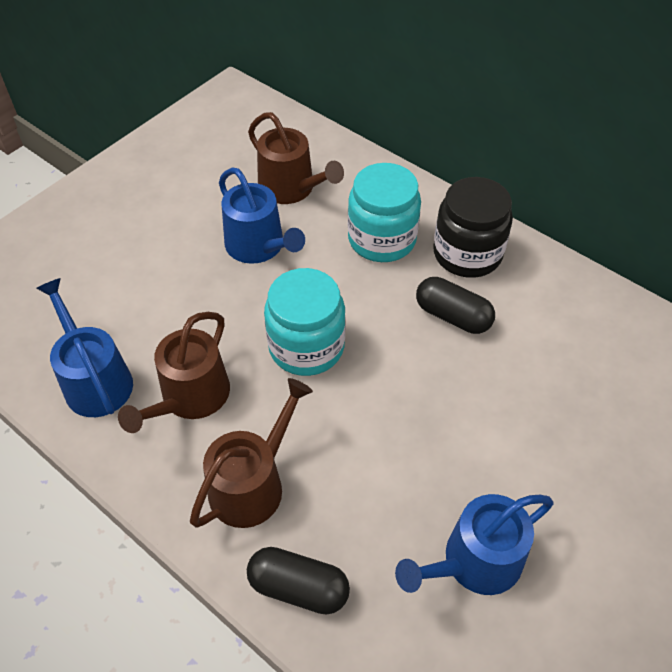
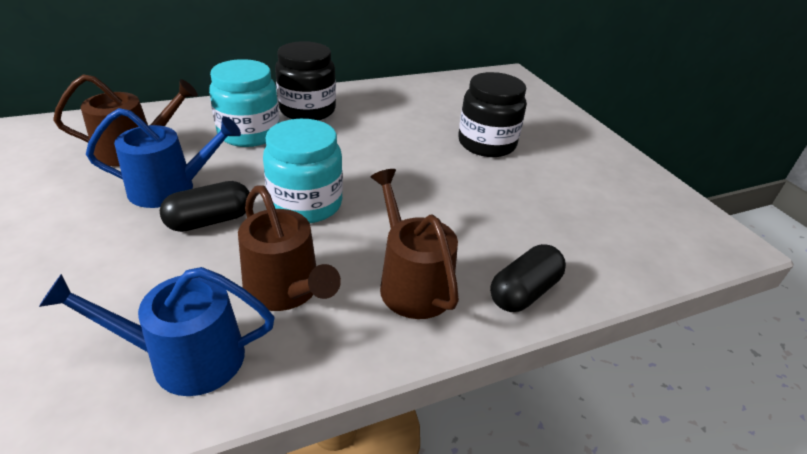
camera: 65 degrees left, 15 degrees down
(452, 316) = (351, 135): black capsule -> black capsule (210, 221)
(474, 562) = (546, 202): blue watering can -> none
(555, 451) = (486, 143): none -> black jar

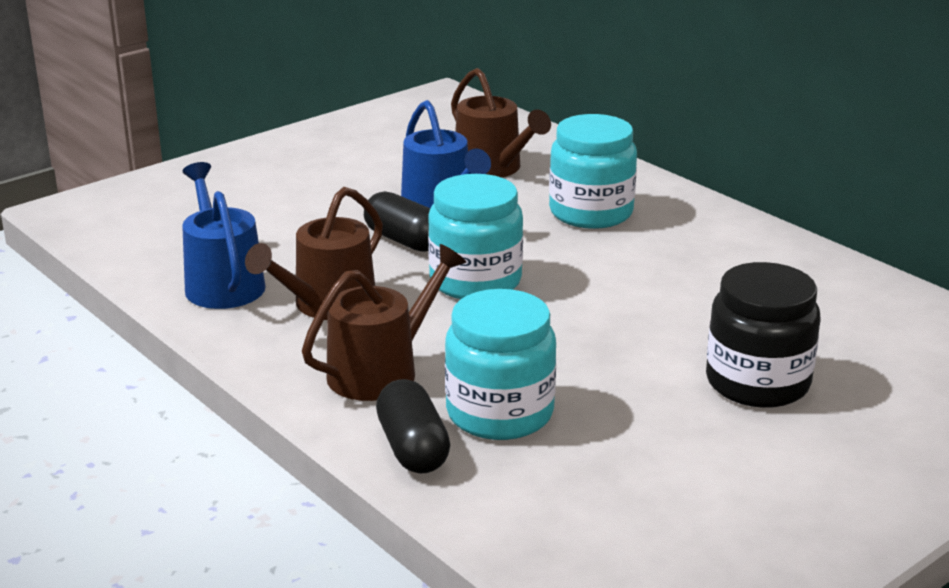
camera: 75 degrees right, 10 degrees down
(307, 110) = (693, 231): black jar -> none
(490, 240) = (499, 413): none -> turquoise jar
(524, 292) = (412, 448): black capsule -> black capsule turned 45 degrees clockwise

